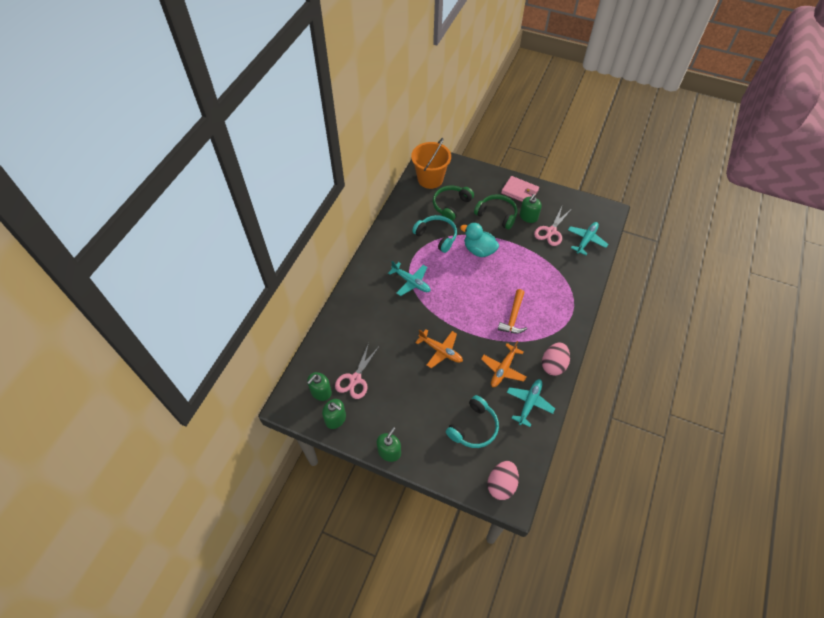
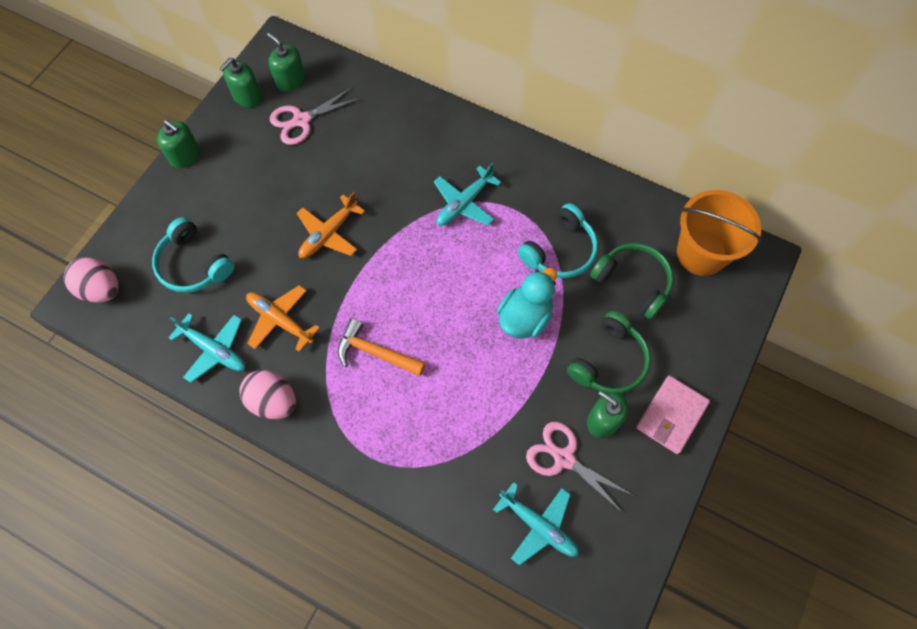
camera: 95 degrees right, 10 degrees up
(355, 379) = (301, 120): pink scissors -> pink scissors turned 60 degrees counterclockwise

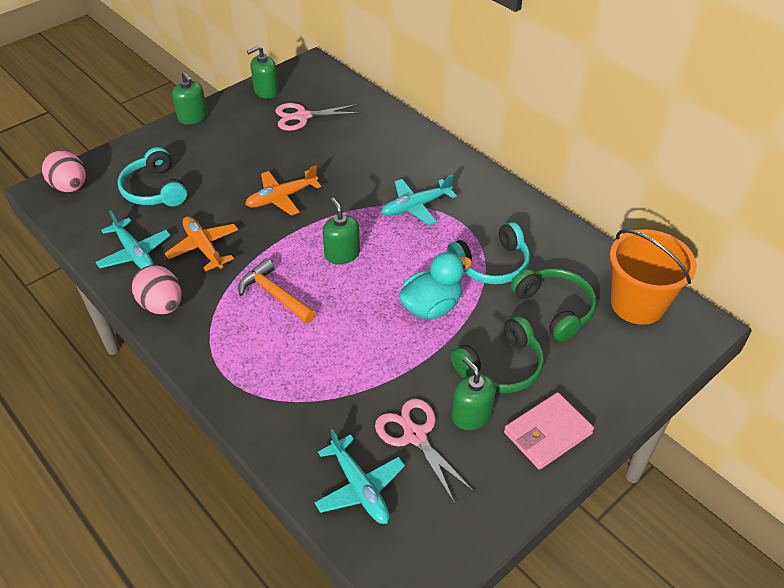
camera: 20 degrees right, 20 degrees down
(290, 80) = (308, 89): green soap dispenser -> green soap dispenser (342, 254)

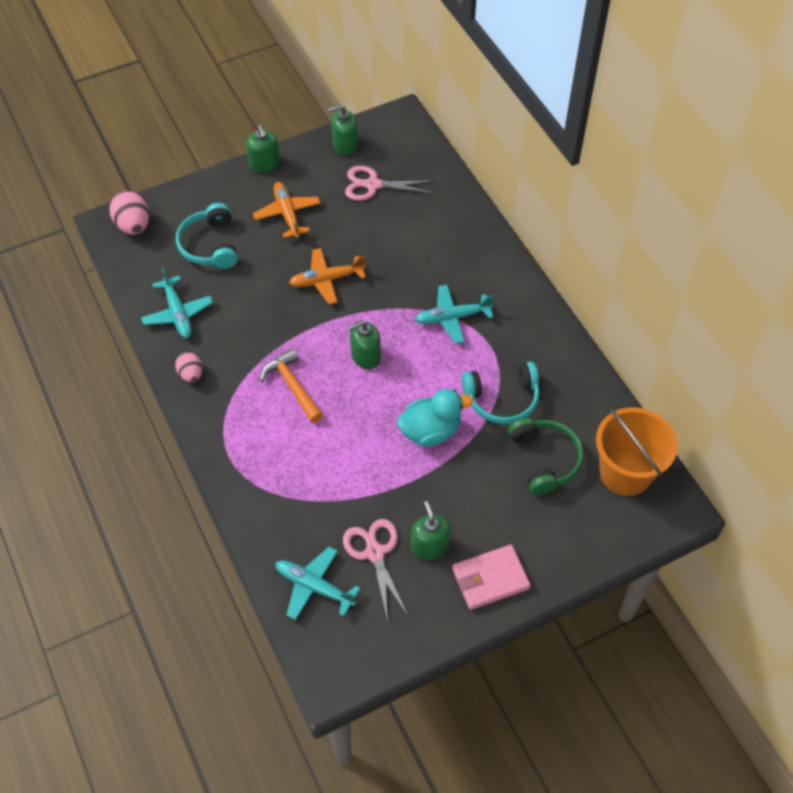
camera: 15 degrees right, 10 degrees up
(162, 305) = (191, 374): pink egg -> pink egg, size x0.63
(204, 248) = (241, 321): orange plane -> orange plane (287, 214)
(342, 254) = (365, 356): green soap dispenser -> green soap dispenser turned 105 degrees counterclockwise
(359, 487) = (314, 587): turquoise plane -> turquoise plane turned 135 degrees clockwise
(501, 367) = (472, 506): green headphones -> none

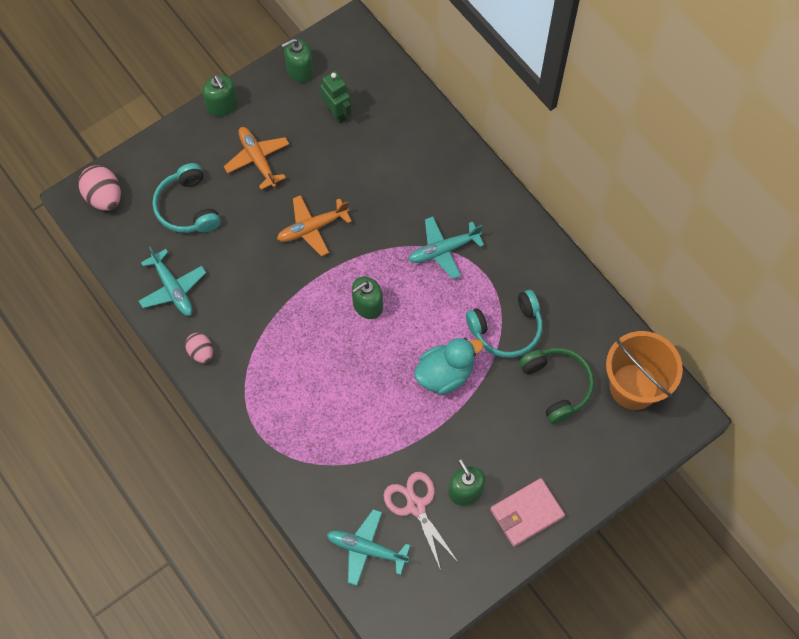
camera: 10 degrees left, 10 degrees up
(292, 386) = (303, 349): orange hammer -> none
(372, 185) = (337, 113): pink scissors -> green robot

